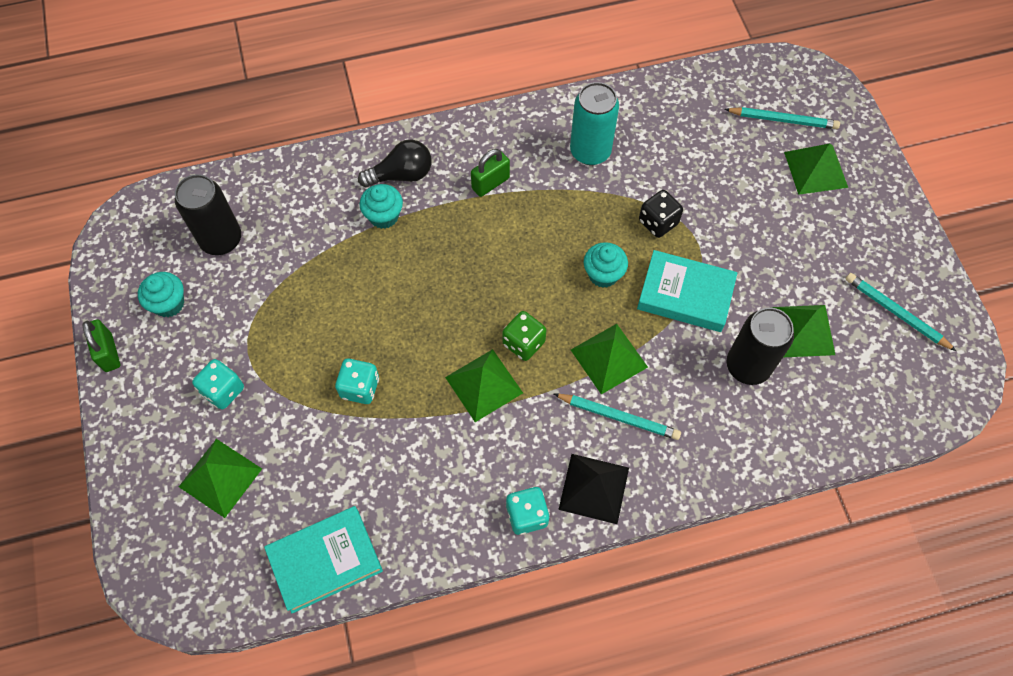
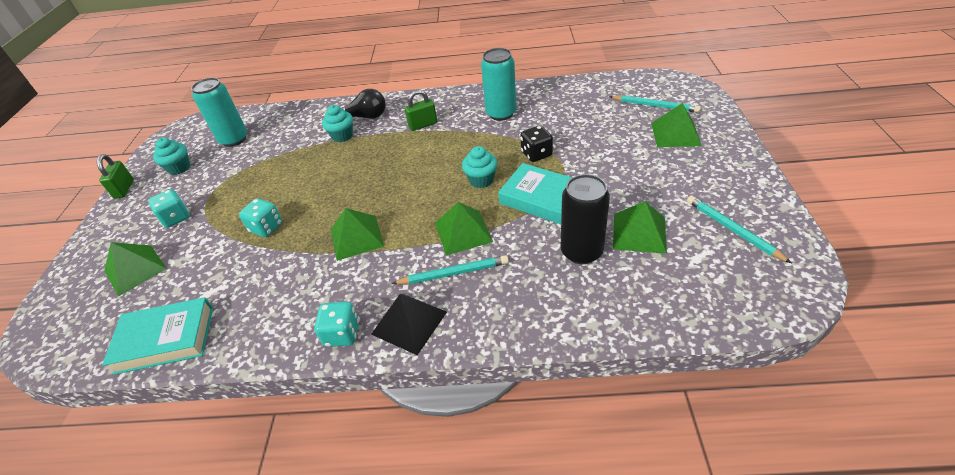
camera: 20 degrees right, 20 degrees down
(221, 240) = (234, 139): black can -> turquoise can
(523, 343) = (400, 215): green dice -> none
(619, 417) = (454, 273): turquoise pencil -> turquoise pencil turned 45 degrees counterclockwise

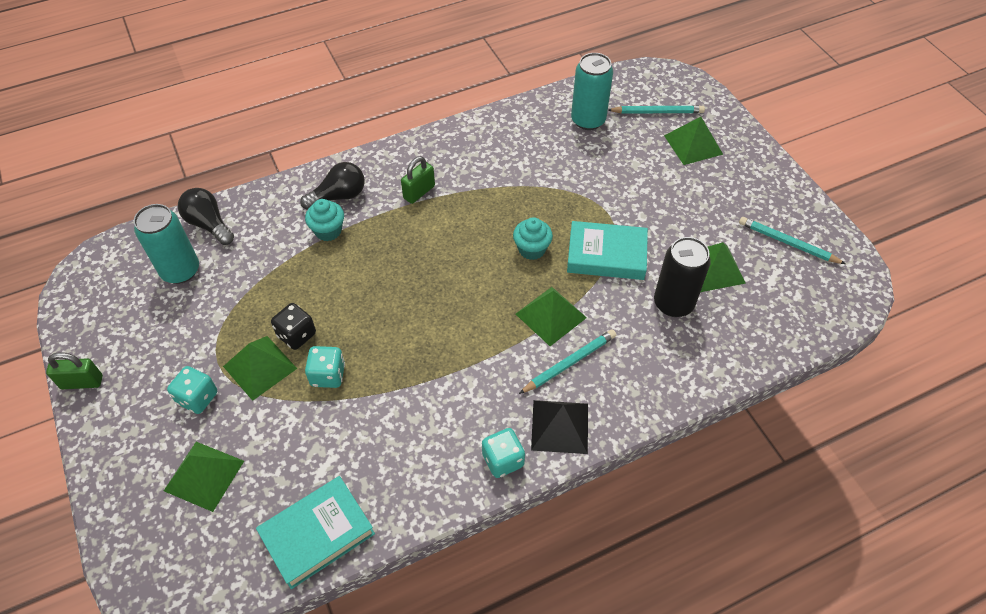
camera: 30 degrees left, 10 degrees up
(124, 189) = (82, 382): green padlock -> green padlock turned 60 degrees counterclockwise
(179, 168) = (136, 331): turquoise cupcake -> none
(273, 117) = (209, 224): none -> black light bulb
(356, 237) = (442, 355): green pyramid -> green pyramid (260, 367)
(501, 113) = (501, 156): turquoise can -> turquoise can (588, 120)
(536, 154) = (570, 202): black dice -> black dice (296, 335)

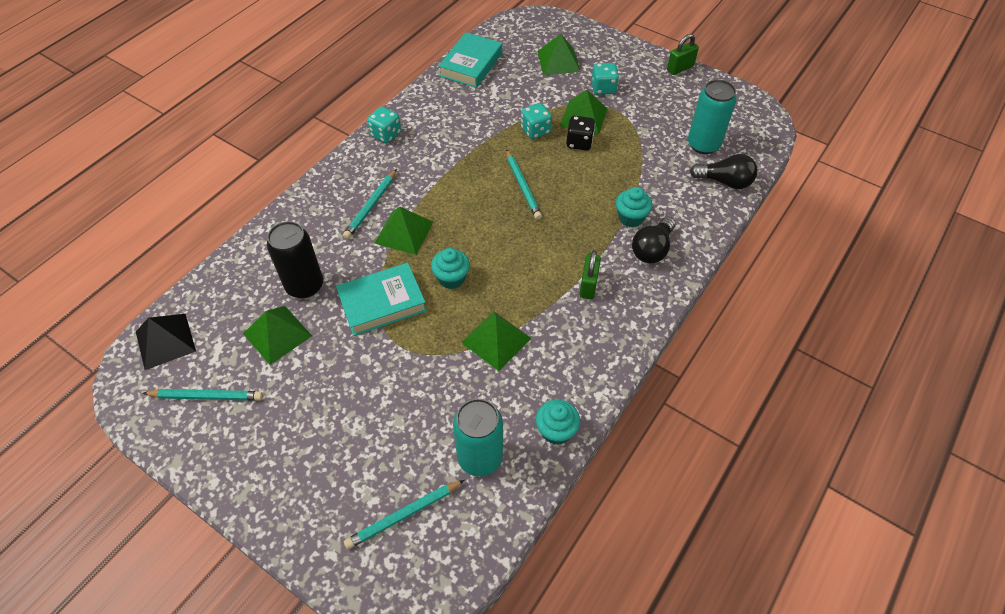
camera: 150 degrees right, 0 degrees up
(399, 310) = (522, 186): none -> turquoise pencil
(524, 113) = (556, 431): none -> turquoise cupcake
(560, 426) = (358, 166): black pyramid -> black pyramid (165, 341)
(693, 144) = (342, 483): green pyramid -> green pyramid (496, 340)

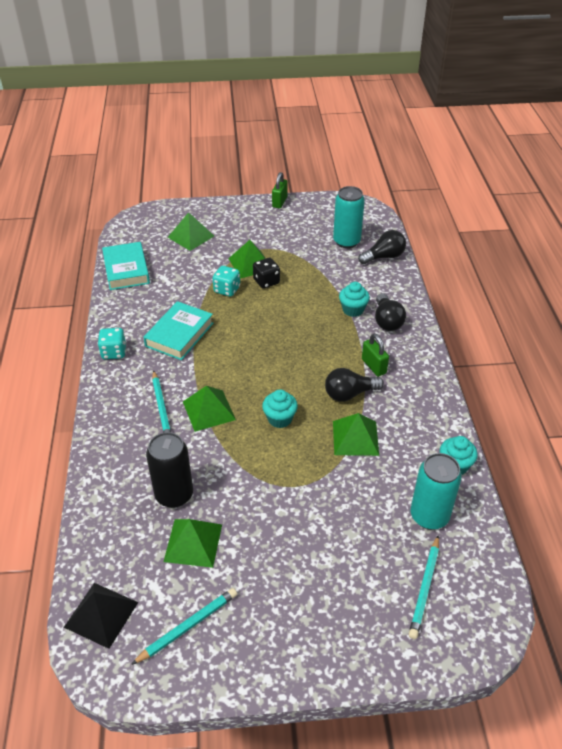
camera: 40 degrees left, 10 degrees down
(382, 303) = (249, 467): turquoise book -> turquoise book (179, 334)
(522, 186) = (260, 331): turquoise pencil -> none
(536, 296) = (349, 394): none -> black light bulb
(603, 88) = (243, 239): turquoise dice -> none

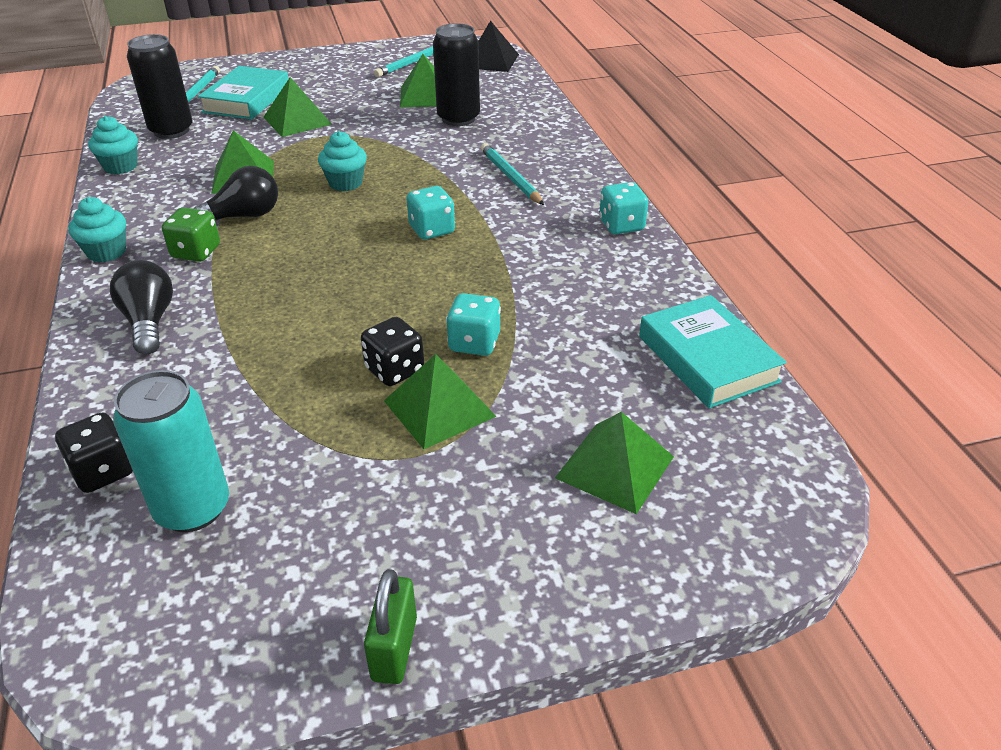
camera: 170 degrees right, 5 degrees down
(179, 334) = (531, 259): turquoise book -> turquoise book (247, 100)
(209, 410) = (445, 181): green pyramid -> green pyramid (297, 120)
(229, 365) = (432, 230): none -> turquoise dice
(353, 310) = (212, 335): turquoise cupcake -> turquoise cupcake (106, 252)
(374, 366) = (196, 252): green padlock -> green dice
(384, 257) = (103, 472): black light bulb -> black dice
(429, 516) = (171, 130): turquoise can -> black can

